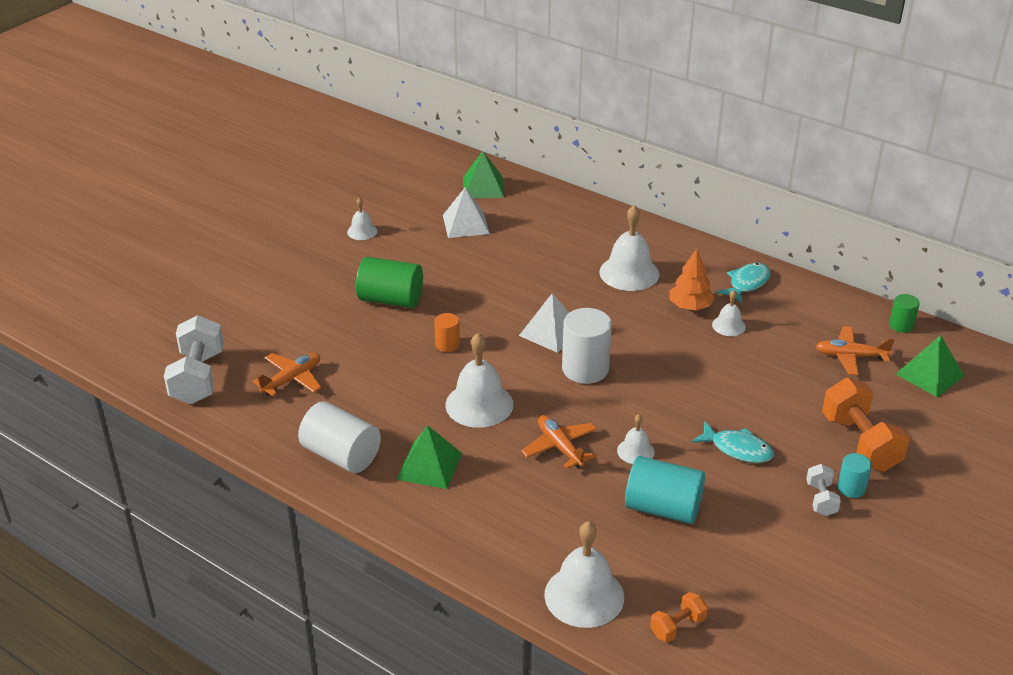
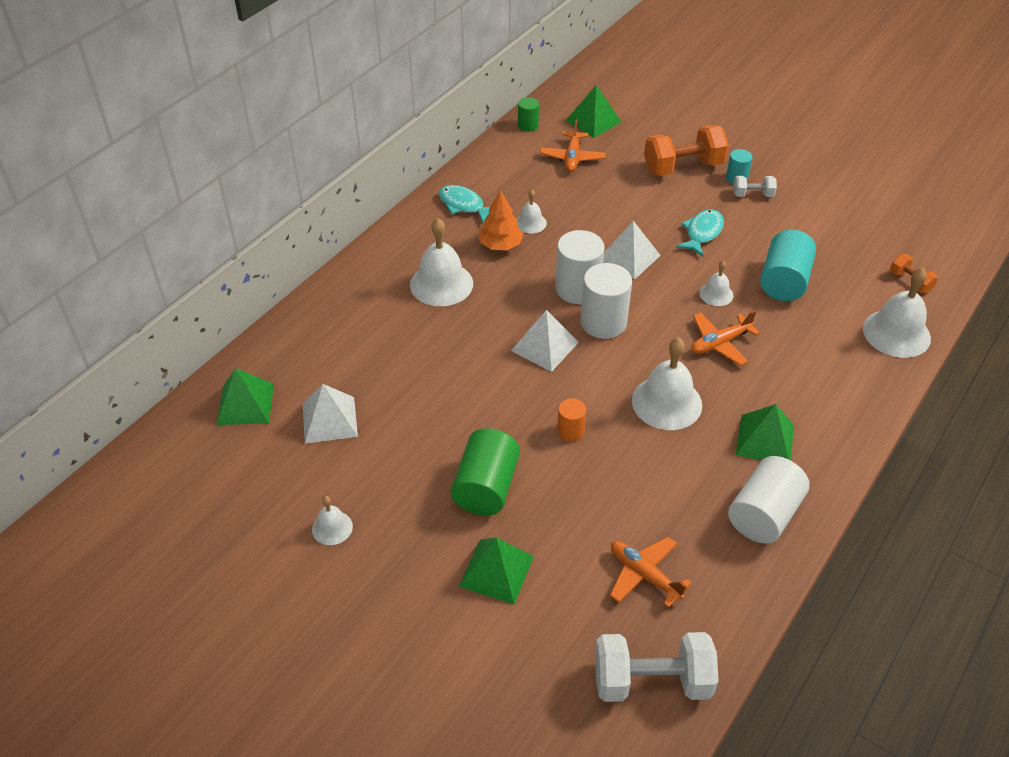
camera: 90 degrees left, 10 degrees up
(310, 305) = (496, 571): none -> green pyramid
(632, 354) = (577, 289): none -> white cylinder
(686, 391) = (629, 257): none -> white pyramid

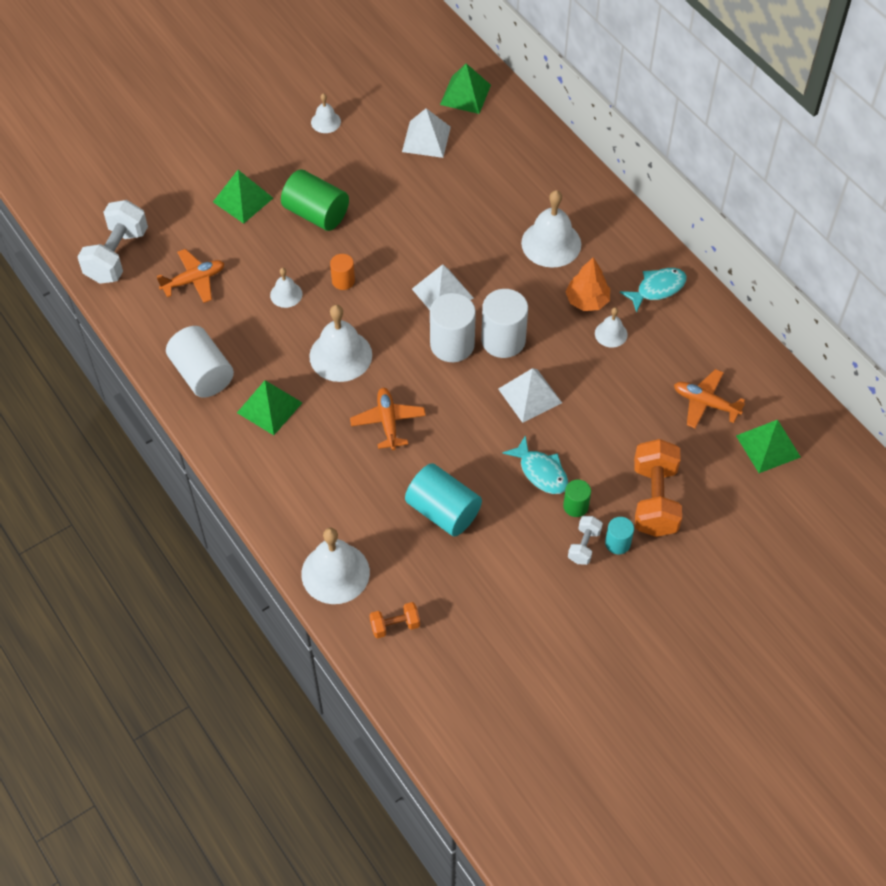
camera: 110 degrees right, 10 degrees up
(528, 125) = (777, 382): green cylinder -> green cylinder (575, 506)
(716, 294) = (450, 446): white bell -> white bell (286, 294)

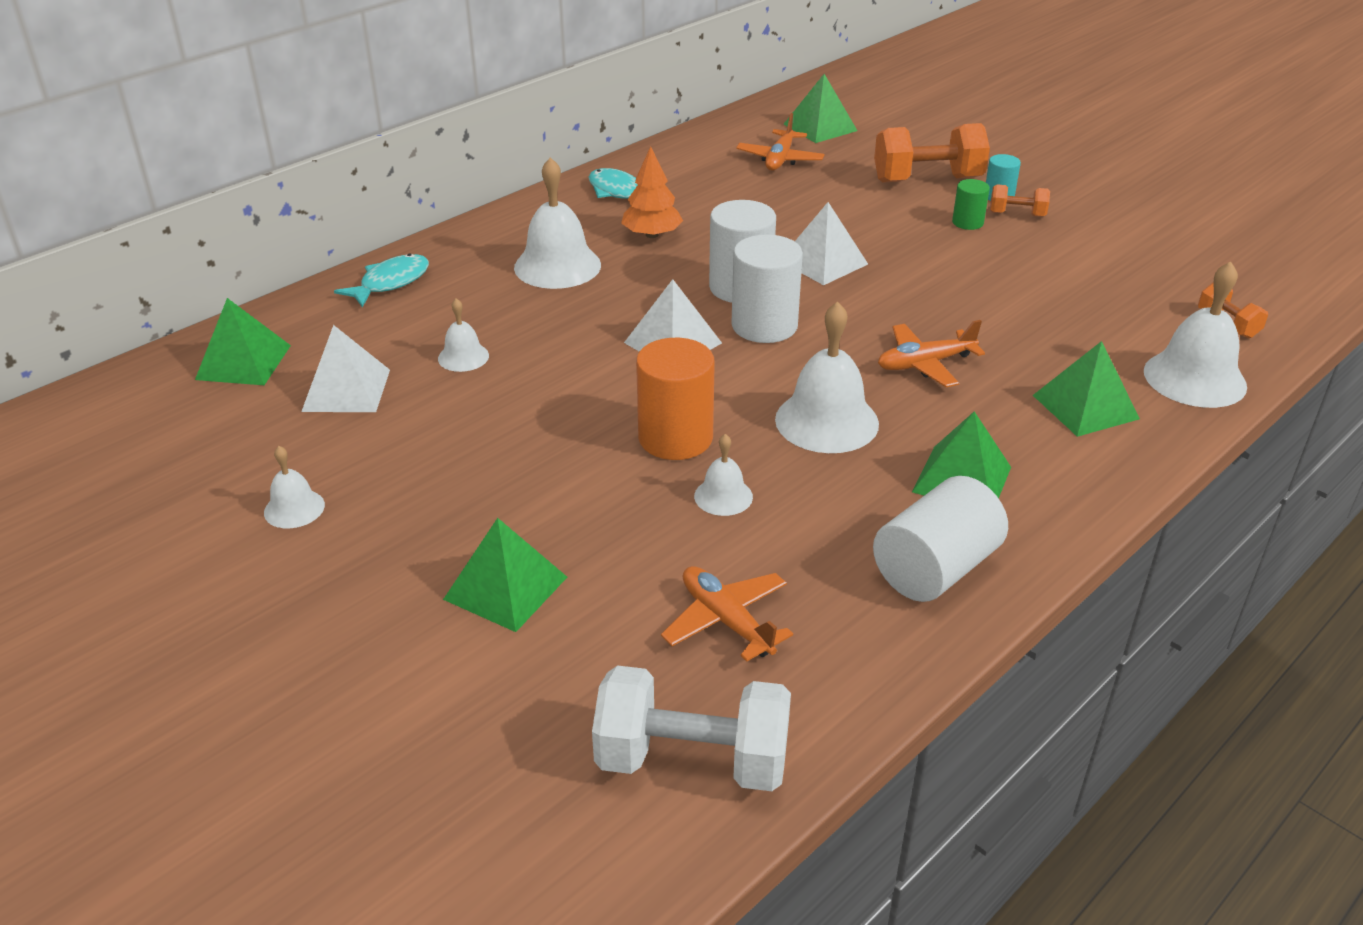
camera: 100 degrees left, 20 degrees down
(316, 213) = (530, 488): green cylinder -> none
(320, 496) = (1085, 407): none -> green pyramid
(343, 281) = (675, 438): orange cylinder -> orange cylinder, size x1.87
(443, 511) = (1038, 307): turquoise cylinder -> none
(541, 472) = (934, 246): turquoise fish -> turquoise fish (390, 283)
(584, 546) = (1017, 214): white dumbbell -> orange dumbbell
(611, 334) = (701, 217): white bell -> white bell (463, 357)

